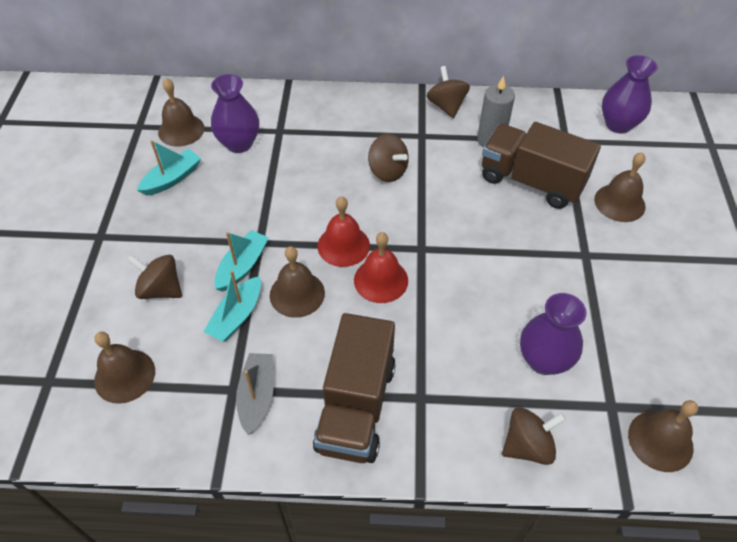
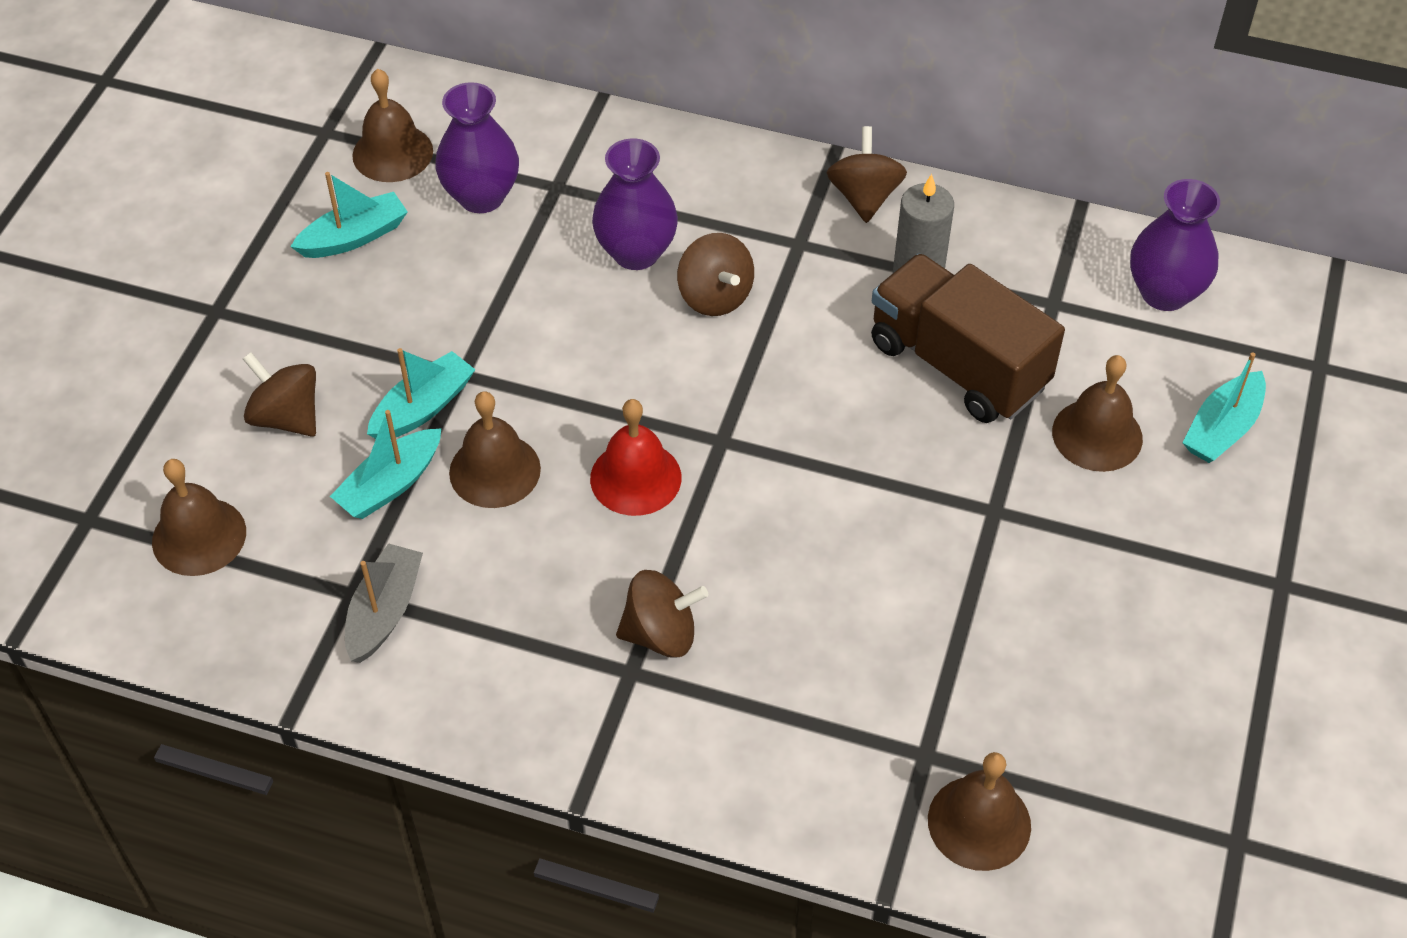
camera: 15 degrees right, 0 degrees up
(343, 245) = (595, 408): red bell -> none
(356, 406) = (527, 661): brown truck -> none
(527, 445) = (767, 779): brown spinning top -> brown spinning top (661, 634)
(543, 360) = (848, 661): purple vase -> purple vase (636, 252)
(680, 186) = (1222, 428): none -> turquoise boat

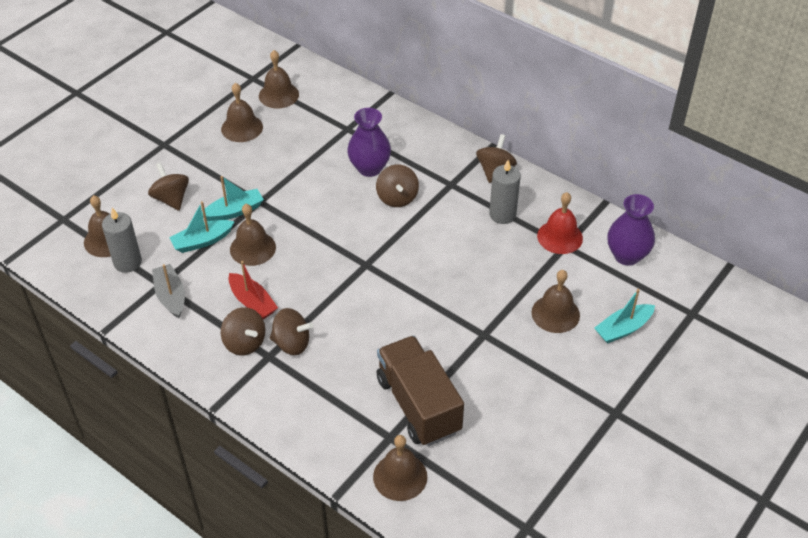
camera: 20 degrees right, 5 degrees down
(264, 569) = (127, 262): none -> grey candle
(354, 237) = (242, 128): turquoise boat -> brown bell
(384, 612) = (171, 296): grey boat -> grey boat turned 60 degrees counterclockwise
(481, 196) = (309, 124): purple vase -> none
(547, 576) = (252, 302): none -> red boat
(572, 660) = (245, 343): none -> brown spinning top
(635, 478) = (316, 270): red bell -> red bell (560, 237)
(957, 365) = (501, 261): brown truck -> brown truck (418, 405)

